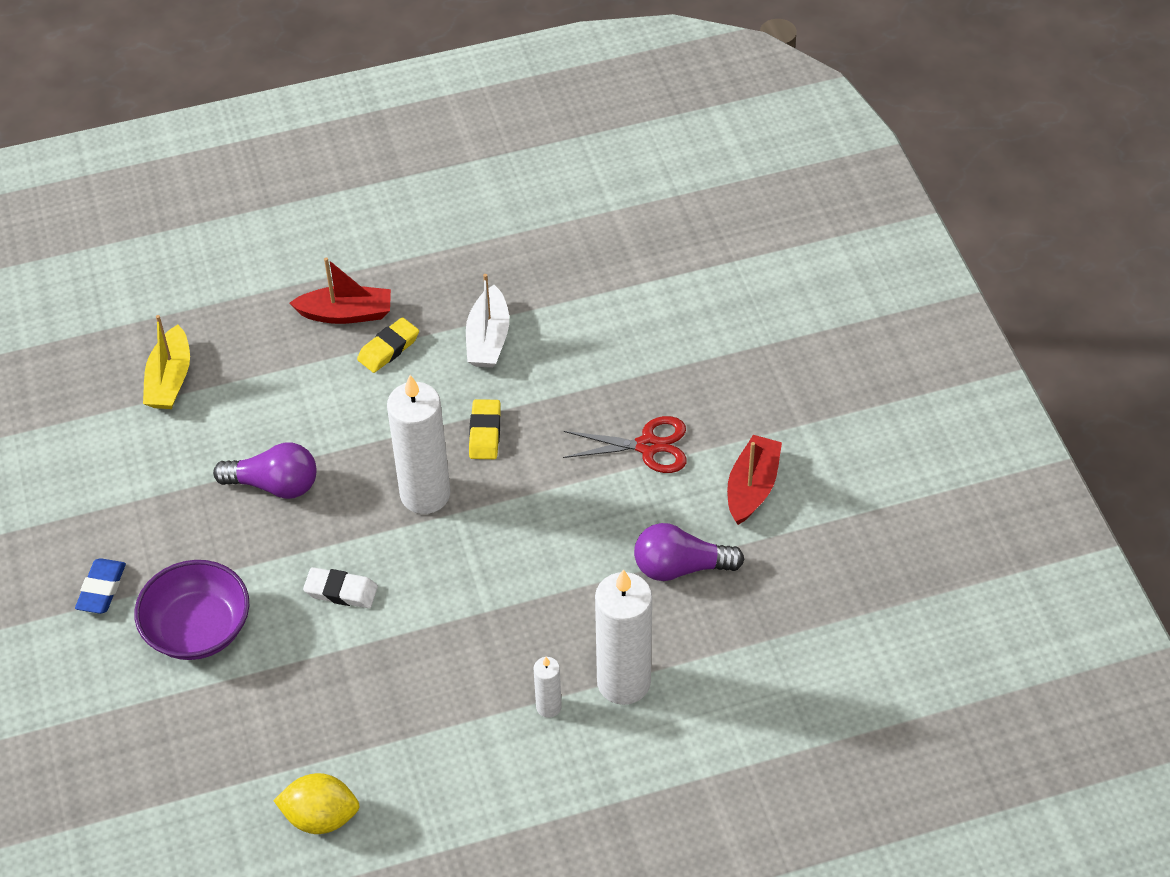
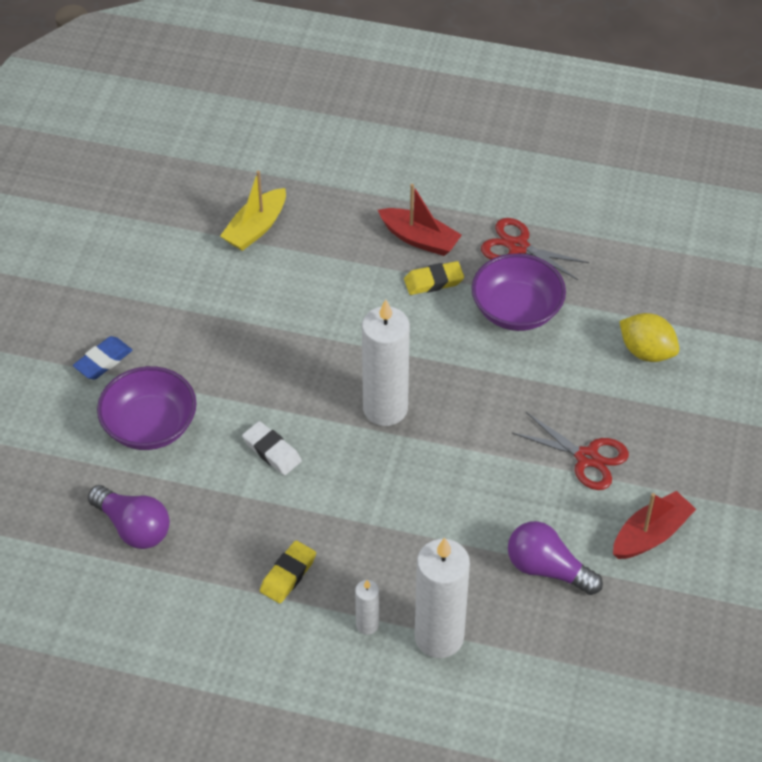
camera: 30 degrees right, 0 degrees up
(274, 485) = (278, 345): purple light bulb -> purple light bulb (133, 527)
(321, 817) = (141, 616): yellow lemon -> yellow lemon (646, 351)
(448, 277) = (518, 246): none -> red scissors
(485, 433) = (464, 383): yellow eraser -> yellow eraser (288, 575)
(488, 338) = (516, 310): white boat -> purple bowl

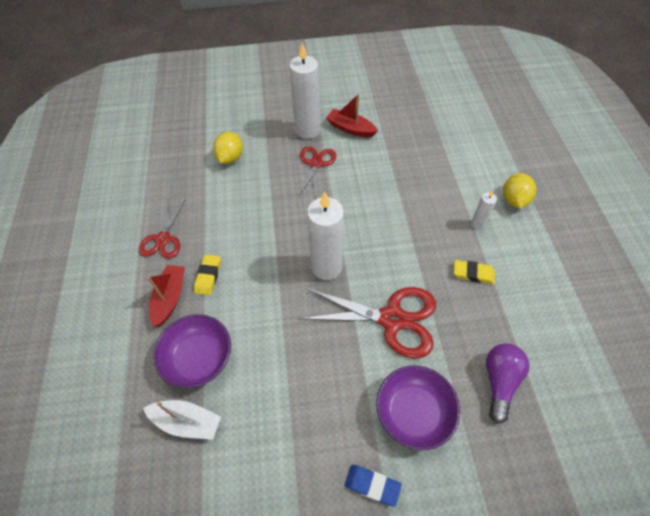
camera: 110 degrees left, 5 degrees up
(256, 228) = (187, 422): yellow boat -> white boat
(272, 451) = (392, 319): white eraser -> red scissors
(387, 702) = (514, 200): none -> yellow lemon
(433, 281) = (208, 276): yellow eraser -> yellow eraser turned 45 degrees clockwise
(439, 637) = (463, 191): white candle -> white candle (308, 130)
(516, 310) = (219, 224): purple bowl -> purple bowl (199, 358)
(547, 569) = (394, 160): purple light bulb -> none

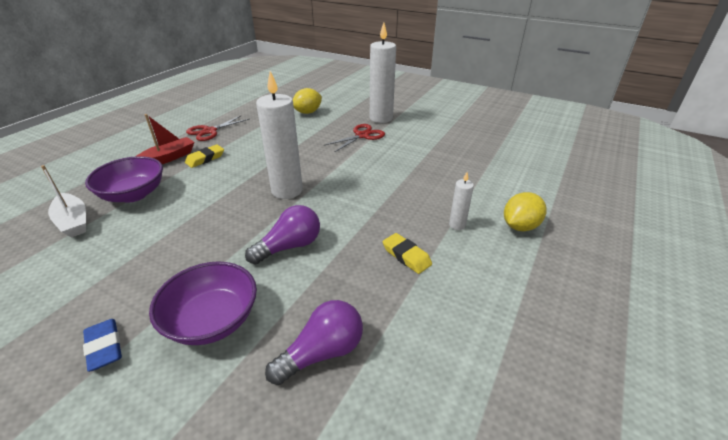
camera: 35 degrees right, 20 degrees down
(351, 129) = (416, 128): red boat -> none
(392, 319) = (289, 246): red scissors -> purple light bulb

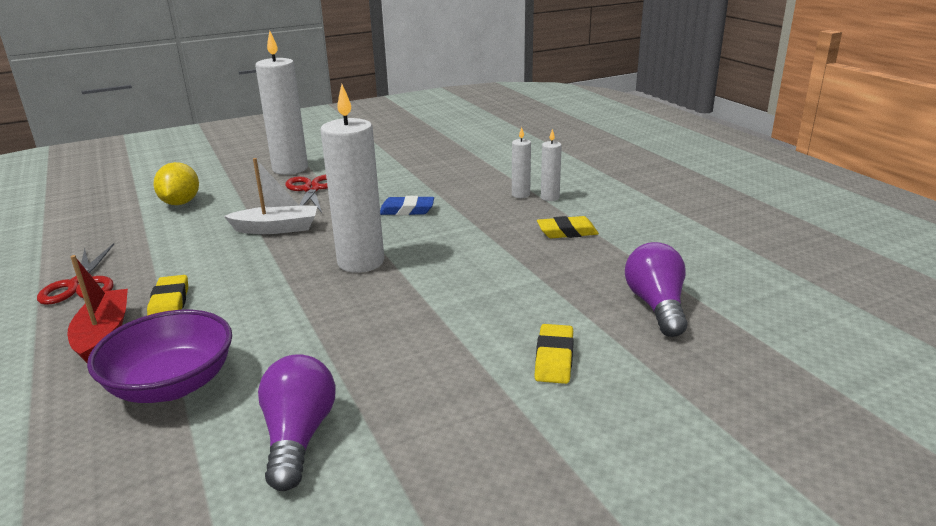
camera: 55 degrees left, 10 degrees down
(73, 221) = (163, 459): white boat -> white boat (276, 228)
(104, 347) = (529, 445): blue eraser -> blue eraser (407, 210)
(212, 320) = (554, 358): purple bowl -> yellow eraser
(289, 246) = (478, 286): purple light bulb -> purple light bulb (298, 437)
(445, 210) = (520, 195): none -> white candle
(520, 226) = (583, 176): yellow lemon -> none

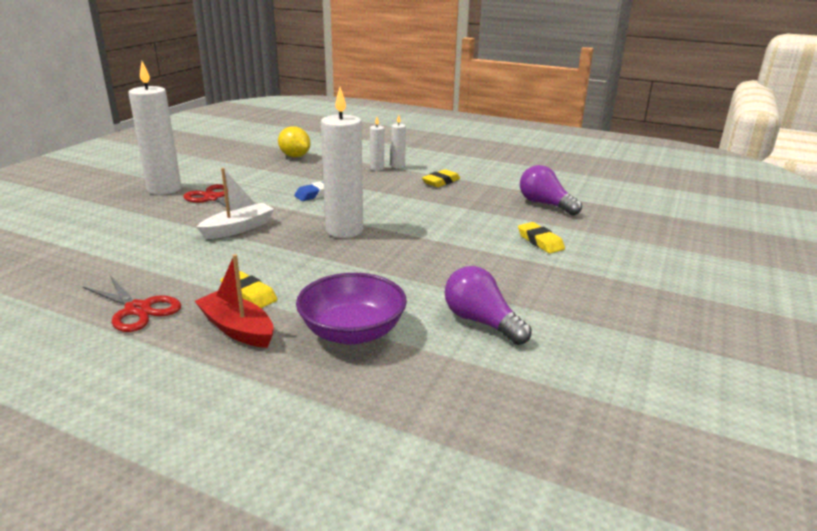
camera: 40 degrees left, 0 degrees up
(180, 203) = (107, 234): yellow lemon -> yellow lemon (295, 156)

